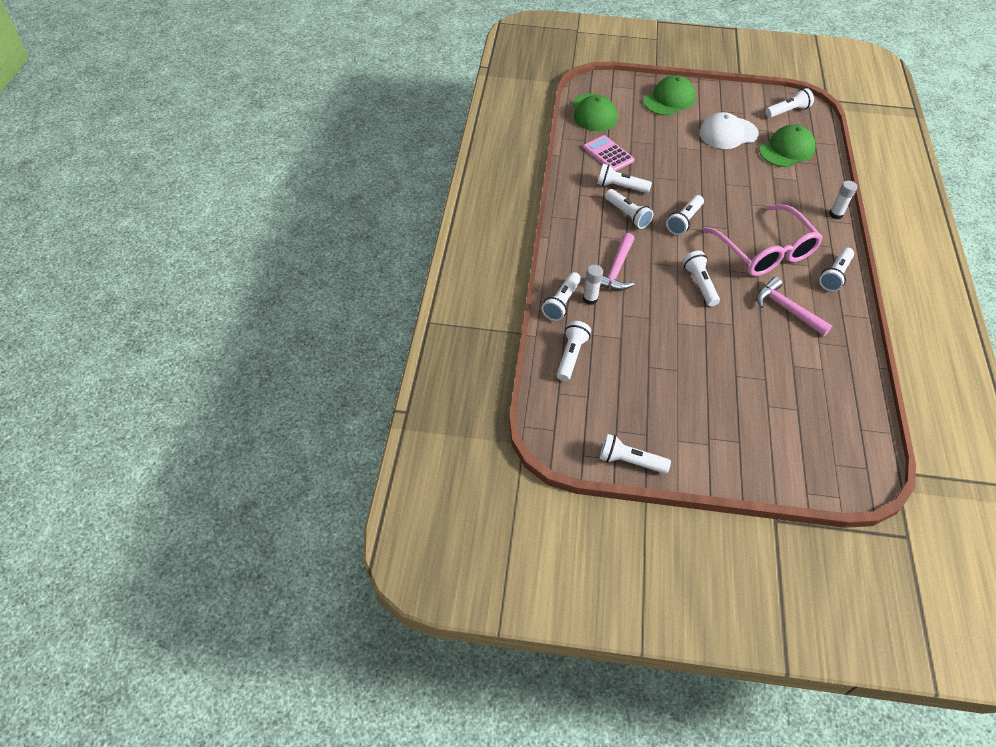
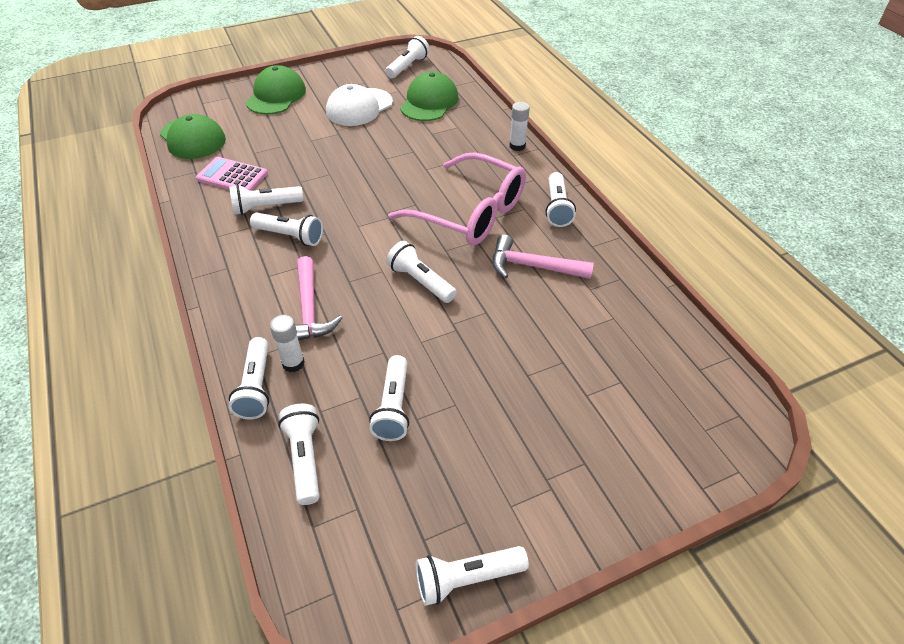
camera: 30 degrees left, 5 degrees down
(684, 221) = (362, 216): white flashlight -> white flashlight (393, 407)

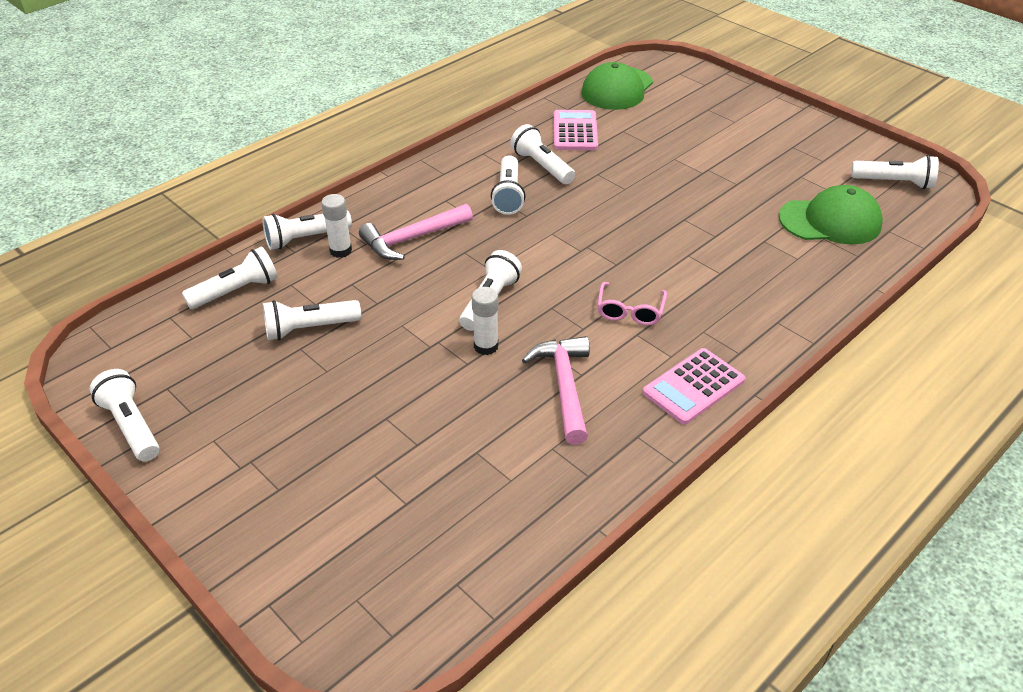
camera: 70 degrees right, 5 degrees down
(276, 96) = (734, 111): green cap -> none
(359, 107) = (766, 172): white cap -> none
(470, 213) = (630, 311): pink glasses -> pink glasses, size x0.43
(517, 146) = (801, 321): white glue stick -> white glue stick (486, 346)
(557, 208) = (693, 386): white flashlight -> pink calculator

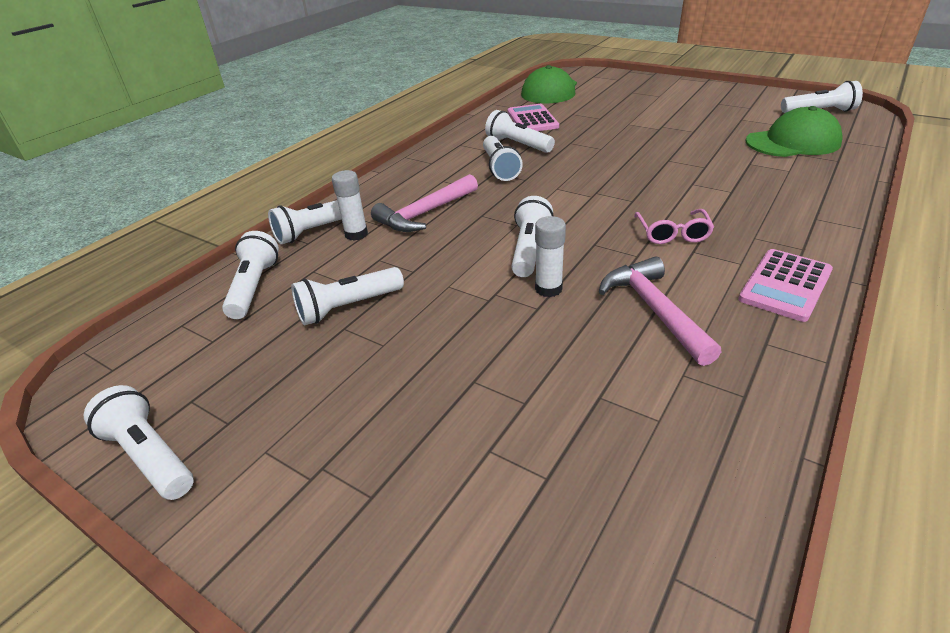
camera: 10 degrees left, 5 degrees down
(236, 291) = (254, 287): white flashlight -> white flashlight turned 45 degrees counterclockwise

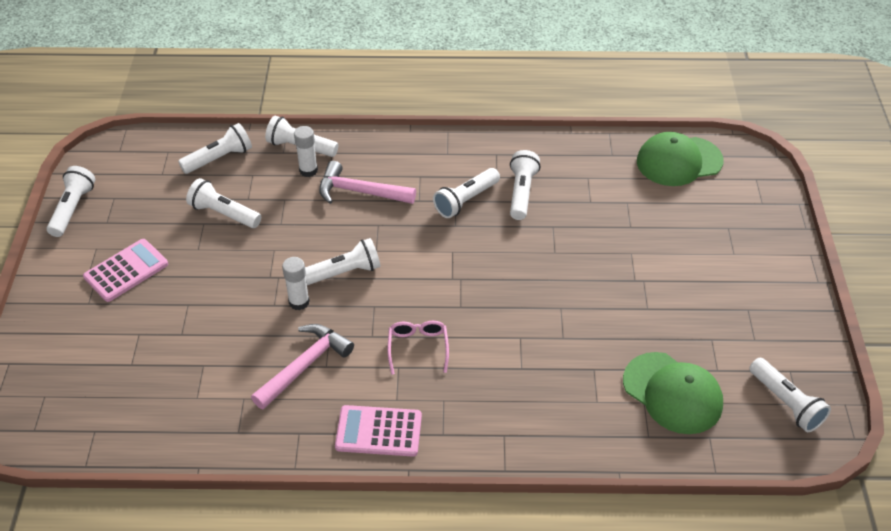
camera: 55 degrees right, 10 degrees up
(532, 119) = (589, 179): pink calculator -> pink calculator (126, 271)
(672, 234) = (418, 347): pink glasses -> pink glasses turned 120 degrees clockwise

